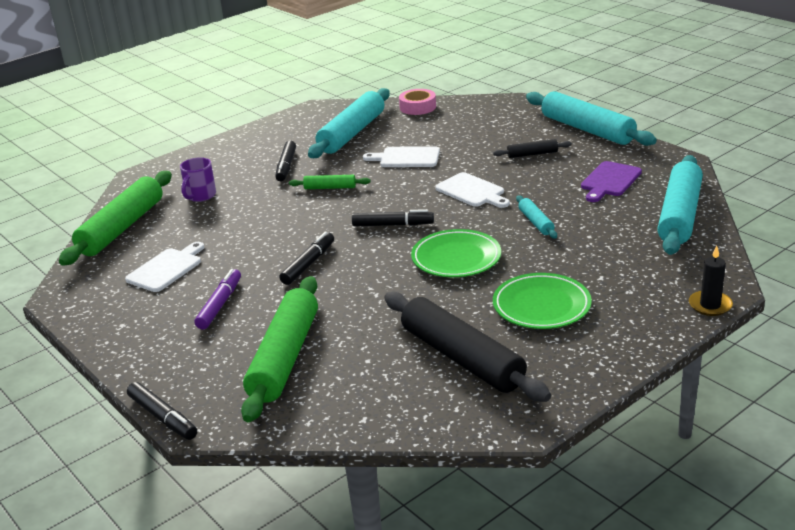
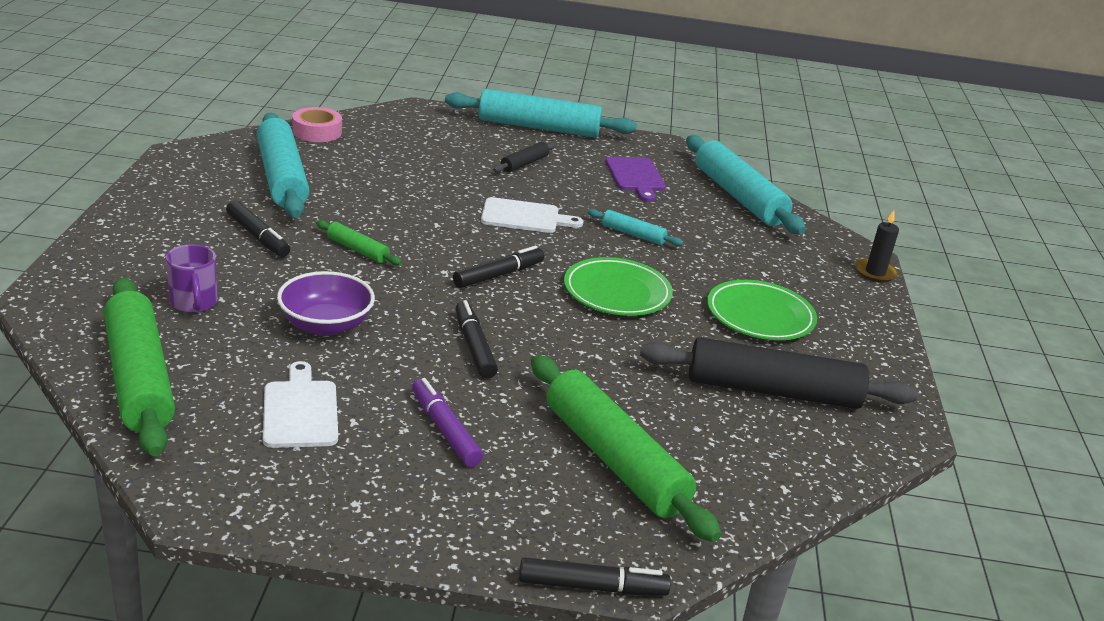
camera: 50 degrees left, 0 degrees up
(247, 227) = (326, 325): none -> purple bowl
(330, 187) = (358, 250): green rolling pin -> green rolling pin turned 75 degrees clockwise
(406, 158) = (396, 194): white cutting board -> none

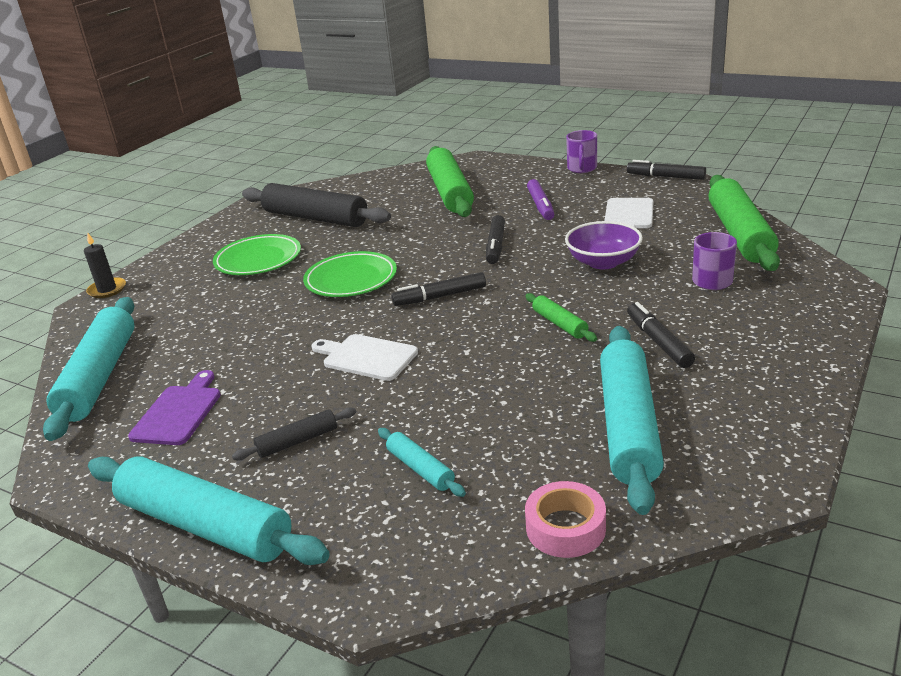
camera: 150 degrees left, 0 degrees up
(404, 543) = (582, 169): none -> purple mug
(592, 587) = (500, 156): black marker -> black marker (665, 177)
(633, 234) = (275, 332): turquoise rolling pin -> turquoise rolling pin (420, 469)

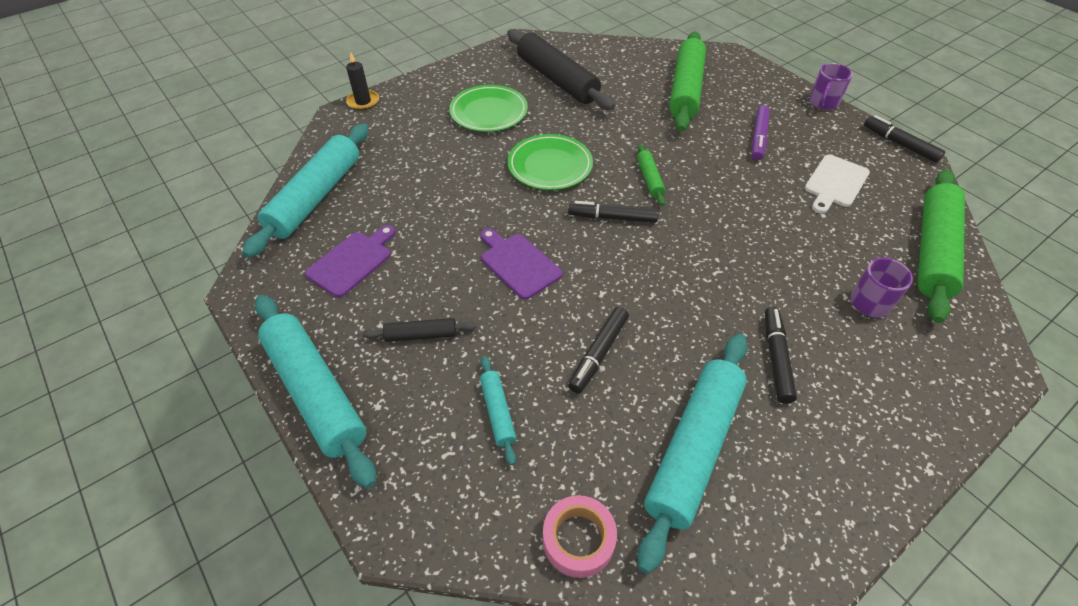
camera: 20 degrees right, 20 degrees up
(366, 357) = (518, 264): white cutting board -> purple cutting board
(495, 246) = (691, 174): black marker -> black marker (598, 353)
(559, 324) = (698, 296): green rolling pin -> green rolling pin (649, 179)
(603, 262) = (778, 234): purple bowl -> none

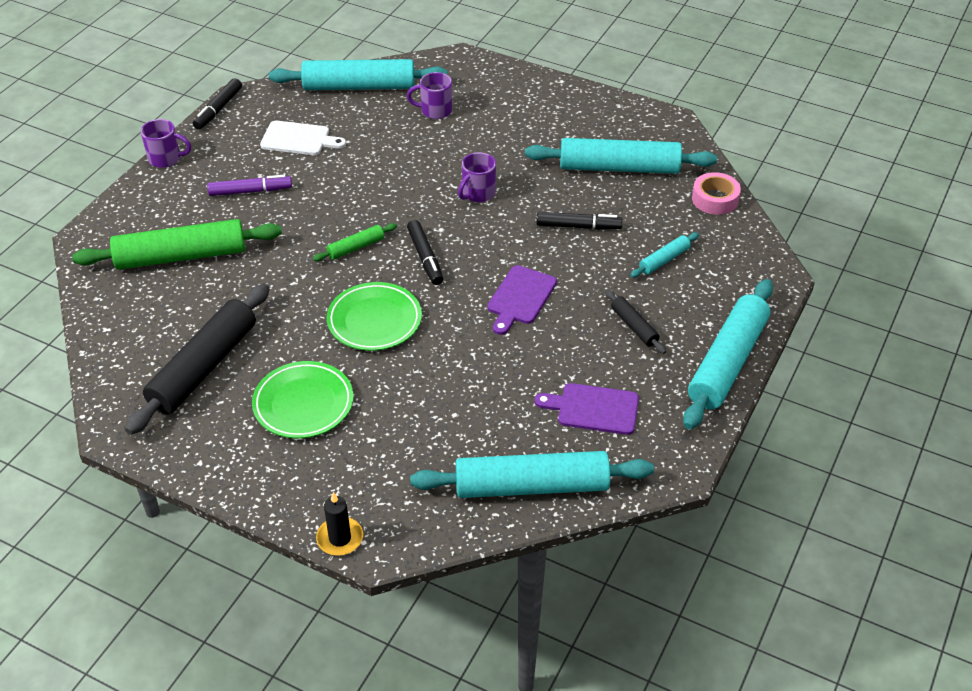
camera: 115 degrees left, 5 degrees down
(694, 287) = (477, 194): none -> purple mug
(776, 358) = (519, 145): black marker -> none
(932, 251) = (359, 87): green rolling pin -> turquoise rolling pin

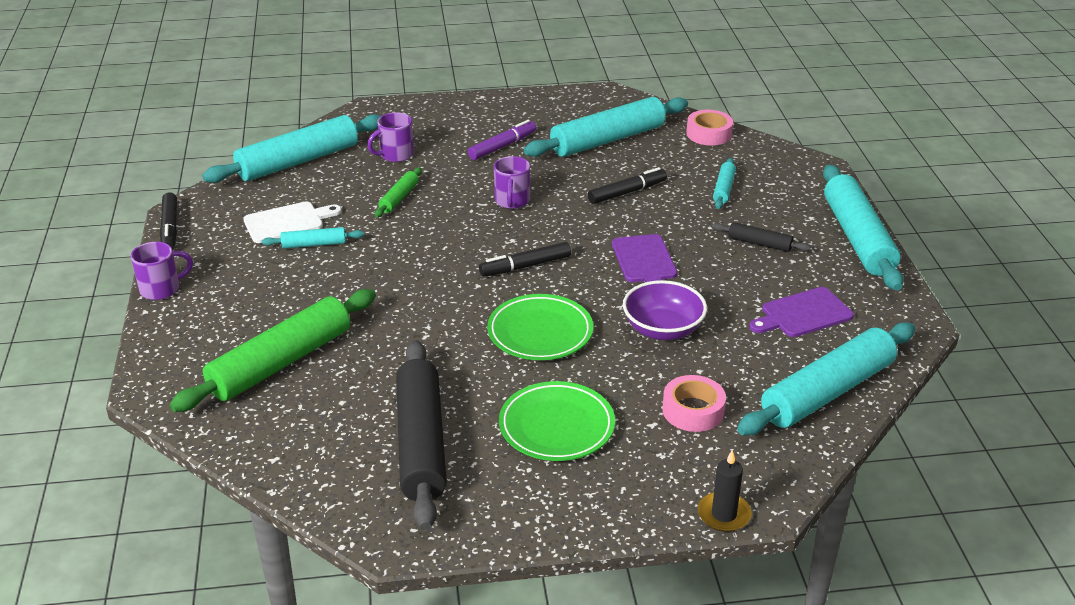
camera: 35 degrees left, 10 degrees down
(250, 191) = (289, 281): purple marker -> purple marker (502, 146)
(297, 167) = (314, 244): none -> turquoise rolling pin
(356, 247) = (451, 284): green rolling pin -> green rolling pin (399, 198)
(412, 445) = (693, 410): none -> pink tape
(425, 257) = (525, 266): black marker -> black marker turned 120 degrees clockwise
(467, 364) = (663, 329): none -> purple bowl

